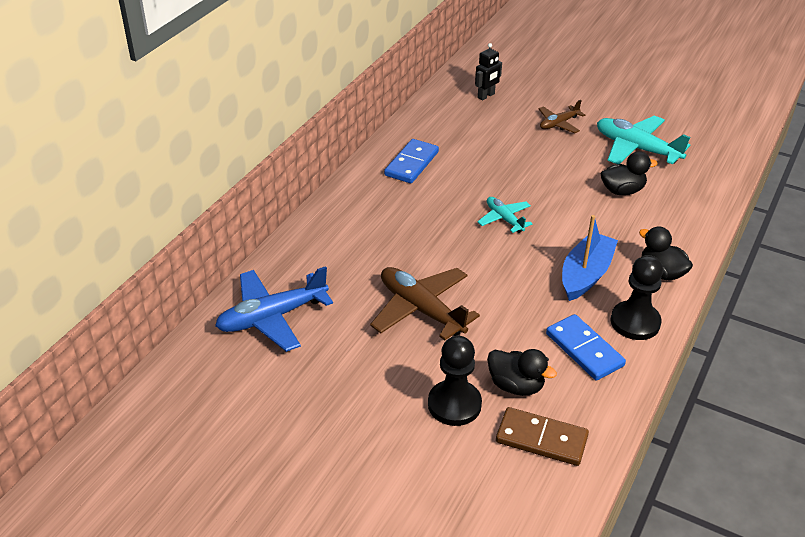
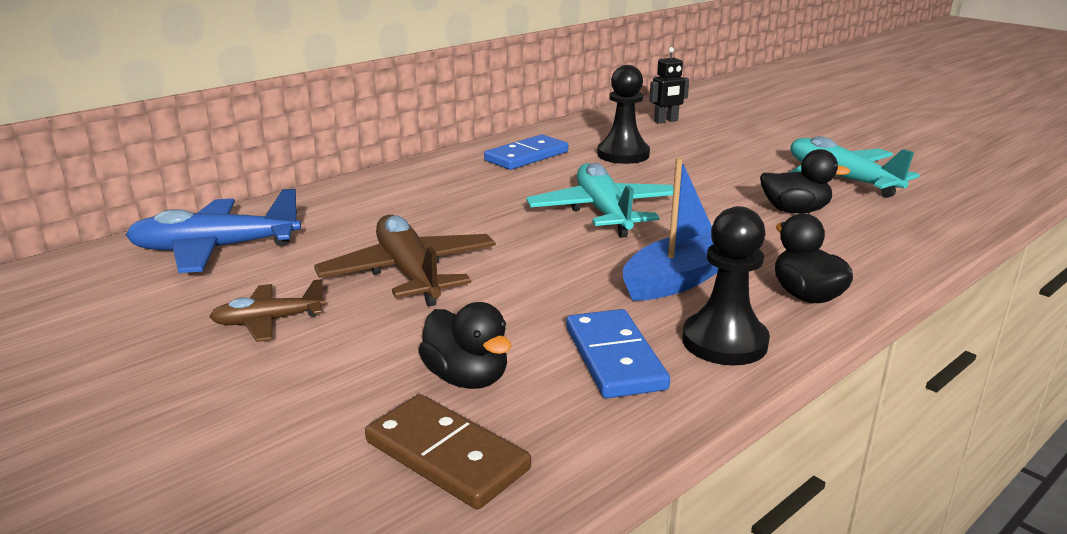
camera: 20 degrees right, 15 degrees down
(454, 404) = (350, 380): black pawn -> black pawn (623, 154)
(504, 219) = (603, 212): turquoise plane -> turquoise plane, size x1.78
(558, 124) = (743, 149): brown plane -> brown plane (268, 321)

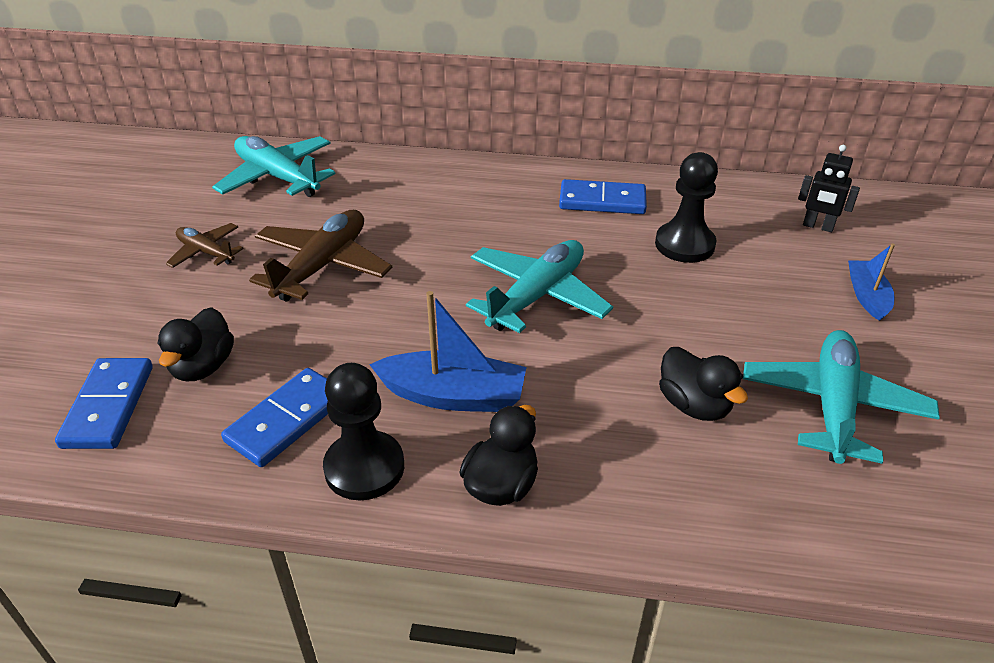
camera: 50 degrees right, 15 degrees up
(215, 249) = (277, 177): blue plane -> turquoise plane
(446, 456) = (108, 406): brown domino -> blue domino
(752, 136) = (867, 296): none -> blue boat

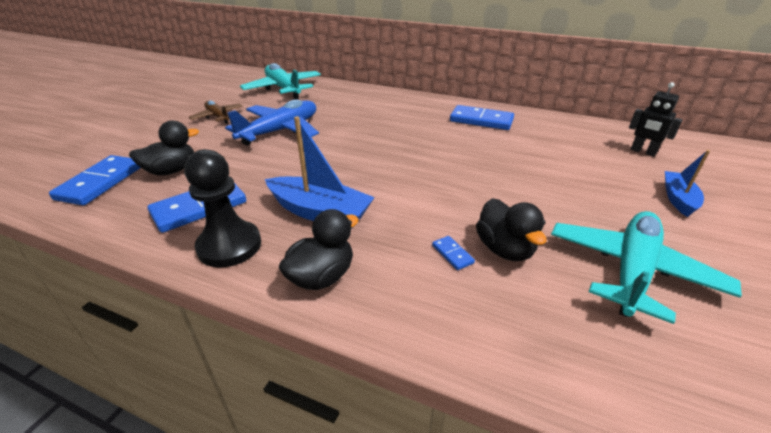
camera: 15 degrees right, 5 degrees down
(203, 367) = (171, 171): black duck -> black duck turned 150 degrees counterclockwise
(322, 266) = (280, 131): brown plane -> blue plane
(537, 296) = (411, 164): turquoise plane -> none
(638, 423) = (452, 254): none -> blue domino
(684, 245) = (532, 149): black pawn -> none

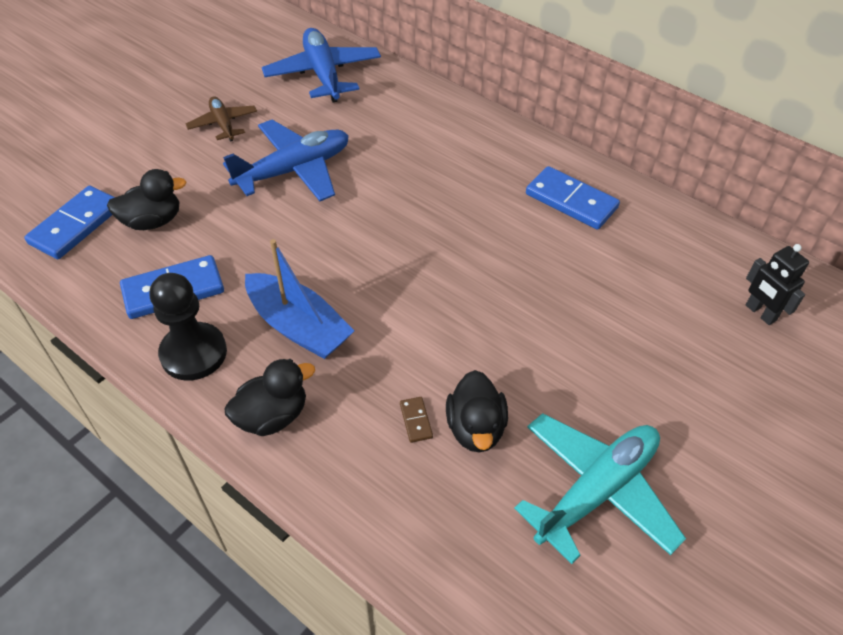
camera: 15 degrees right, 15 degrees up
(283, 89) = (323, 74): turquoise plane -> blue plane
(452, 254) = (415, 420): blue domino -> brown domino
(678, 199) = (738, 406): blue boat -> none

